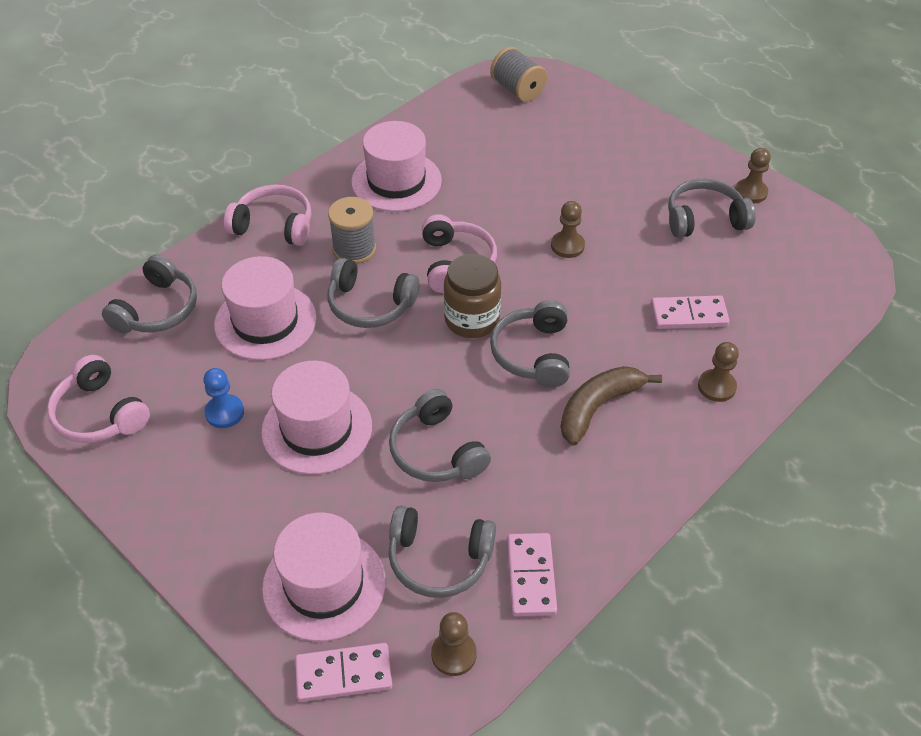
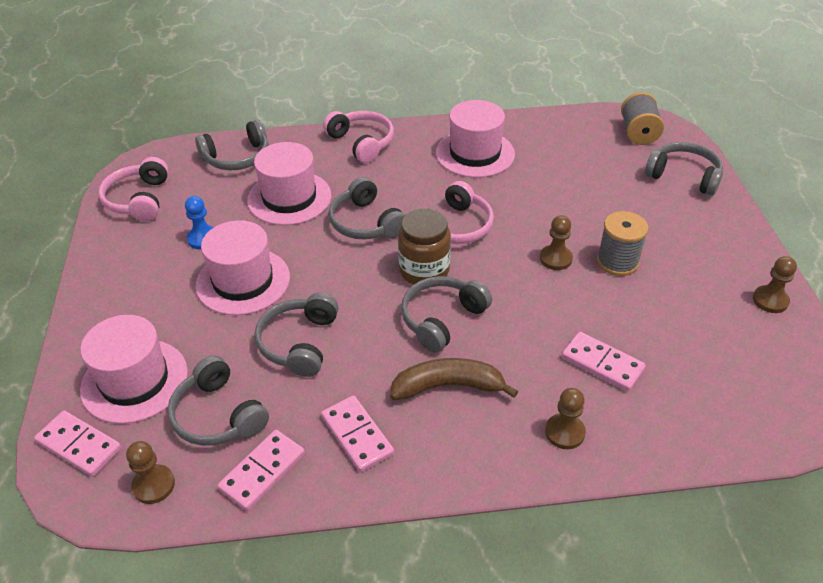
camera: 40 degrees right, 5 degrees down
(354, 249) = (396, 182): grey spool -> grey spool (617, 261)
(572, 494) = (357, 435): none -> pink domino
(704, 219) = (700, 299): grey headphones -> grey headphones (684, 176)

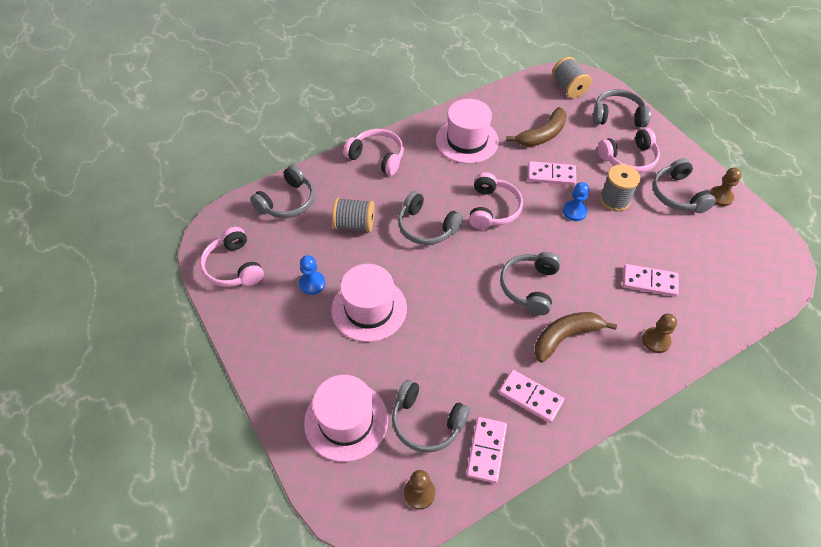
camera: 25 degrees left, 10 degrees up
(79, 445) = (343, 488): pink domino -> pink domino (551, 175)
(289, 198) = (354, 225): pink hat -> grey spool
(299, 343) = (444, 343): grey headphones -> grey headphones (677, 194)
(424, 270) = (493, 252): brown jar -> none
(555, 259) = (574, 211): brown pawn -> blue pawn
(571, 171) = (542, 135): none -> brown banana
(667, 224) = (629, 159): none -> pink headphones

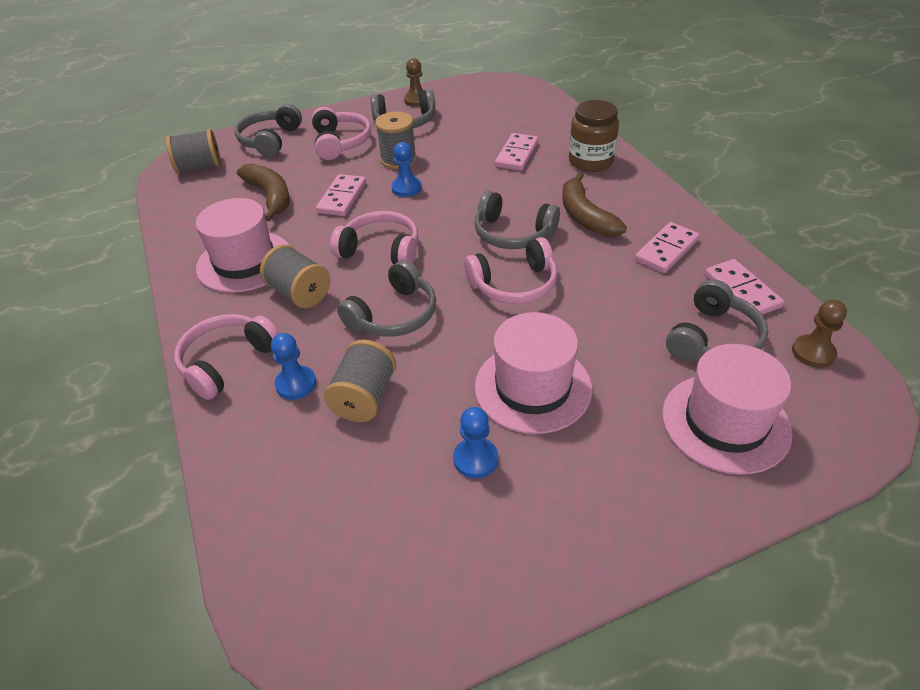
camera: 80 degrees left, 10 degrees down
(233, 267) = (416, 591): pink headphones -> pink headphones (514, 285)
(287, 201) = (278, 495): grey headphones -> none
(362, 191) = (296, 384): none -> blue pawn
(440, 175) = (299, 293): none -> grey spool
(486, 450) = (741, 291): pink domino -> pink domino turned 45 degrees clockwise
(656, 341) = (590, 161): brown pawn -> brown jar

